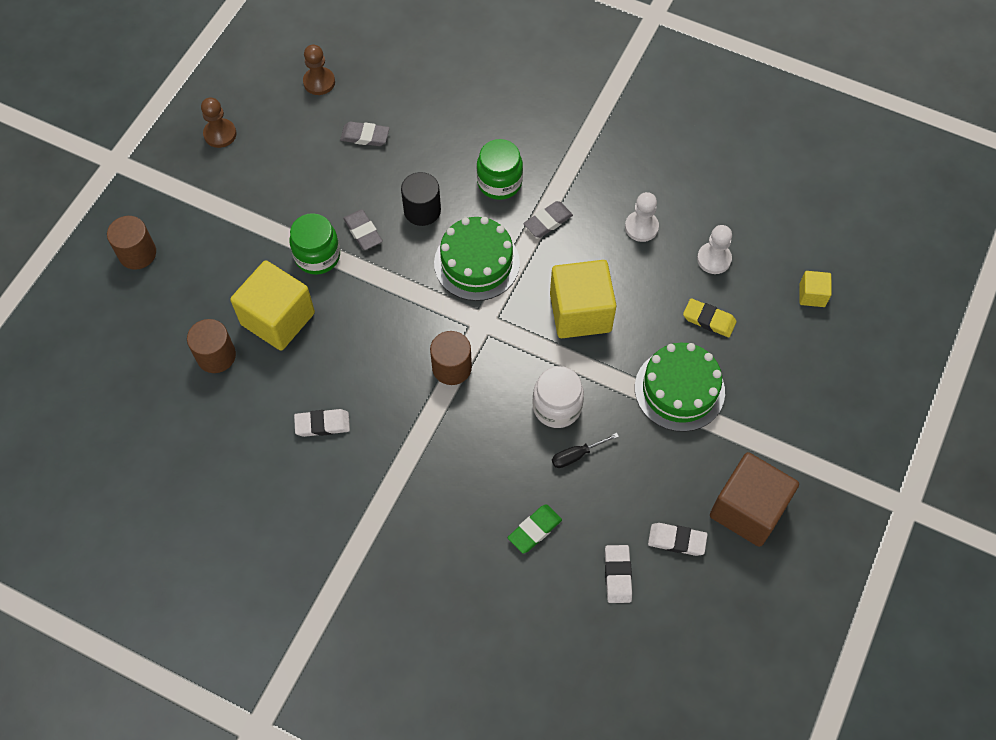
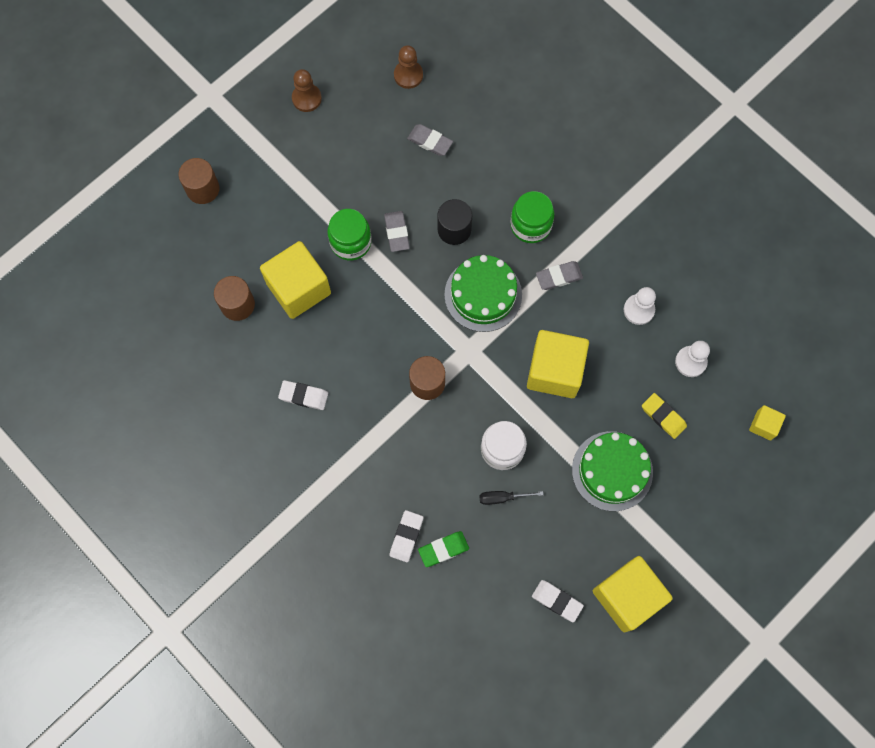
camera: 20 degrees right, 10 degrees up
(617, 575) = (497, 612): white eraser -> white eraser (406, 536)
(747, 509) = (627, 596): brown cube -> yellow cube

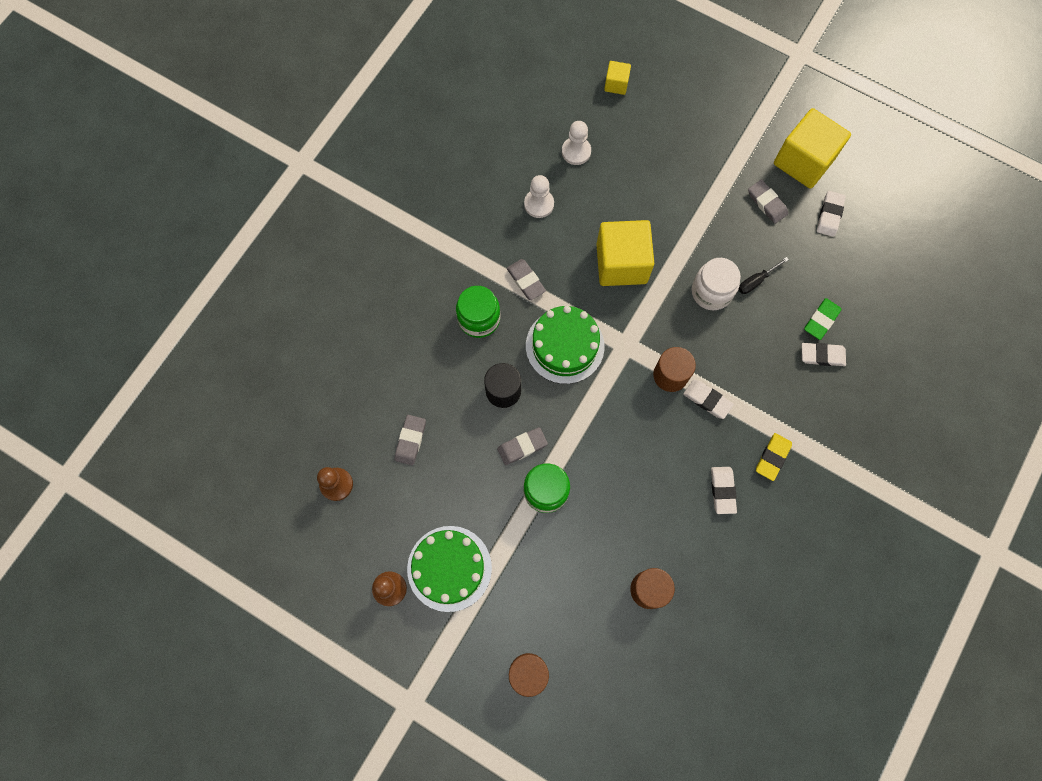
camera: 105 degrees left, 0 degrees up
(298, 288) = (612, 530): yellow cube -> none
(393, 409) = (707, 400): none -> white eraser
(443, 549) = (821, 320): green eraser -> green eraser turned 75 degrees clockwise
(502, 498) = (756, 281): black screwdriver -> black screwdriver turned 75 degrees clockwise
(586, 539) = (767, 203): none -> grey eraser
(612, 471) = (699, 195): green cake -> green cake (449, 568)
(663, 416) = (634, 164): yellow eraser -> yellow eraser (772, 457)

